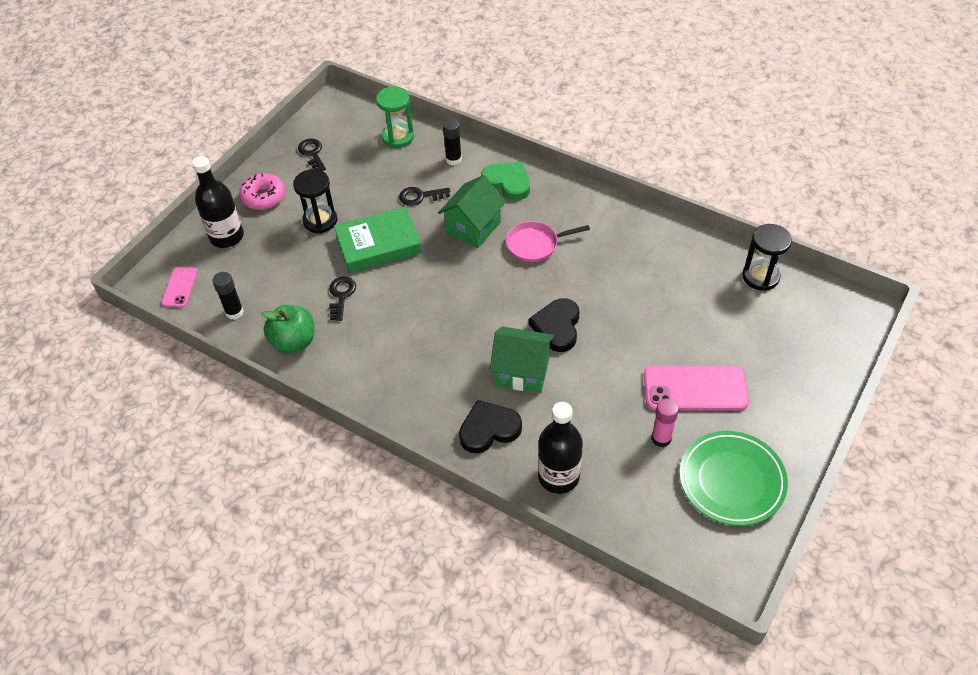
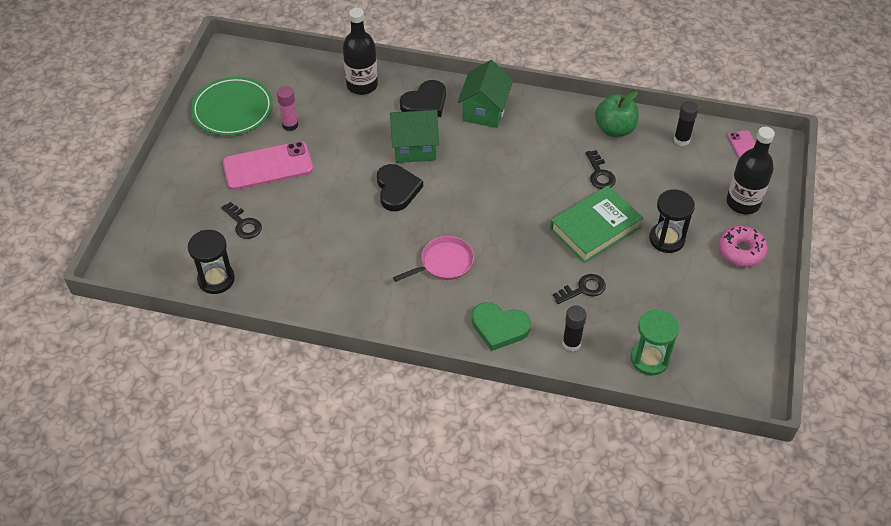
camera: 160 degrees right, 0 degrees up
(312, 153) = (729, 314): black key -> black key (243, 224)
(473, 227) = (512, 267): green house -> green house (484, 111)

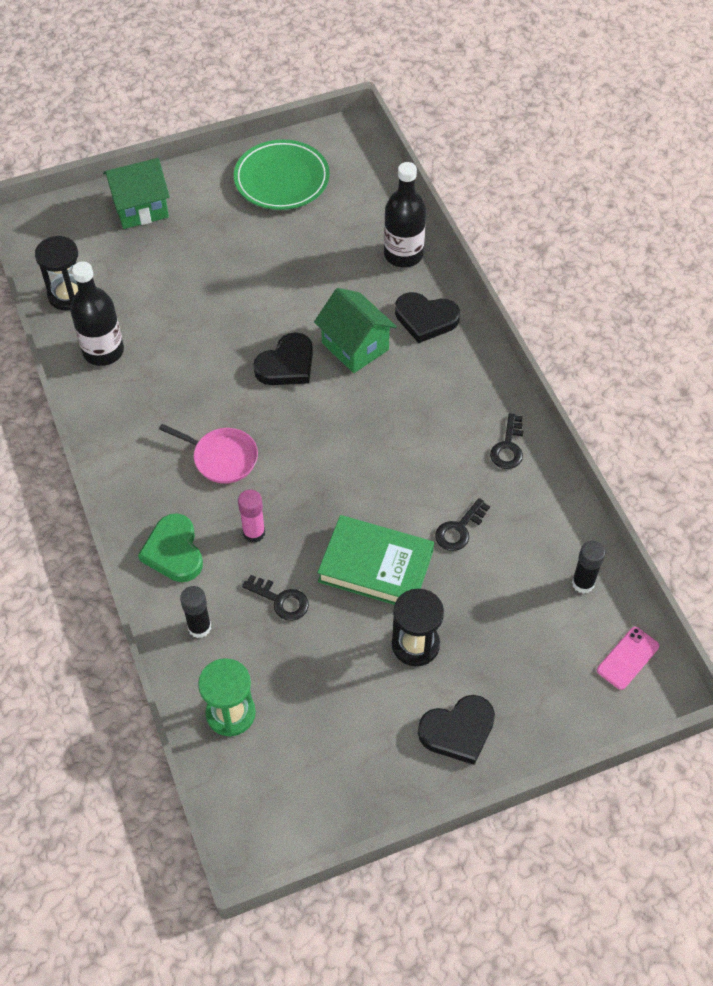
camera: 55 degrees right, 5 degrees up
(243, 224) = (148, 274): black key -> black key (508, 447)
(268, 166) = (233, 248): pink phone -> none
(290, 125) = (299, 232): pink glue stick -> pink glue stick (254, 533)
(484, 111) = (460, 375): green house -> green house (140, 208)
(615, 129) = (541, 508): green apple -> none
(741, 251) = (458, 731): pink donut -> black heart
(743, 203) = (536, 697): black bottle -> black bottle (103, 351)

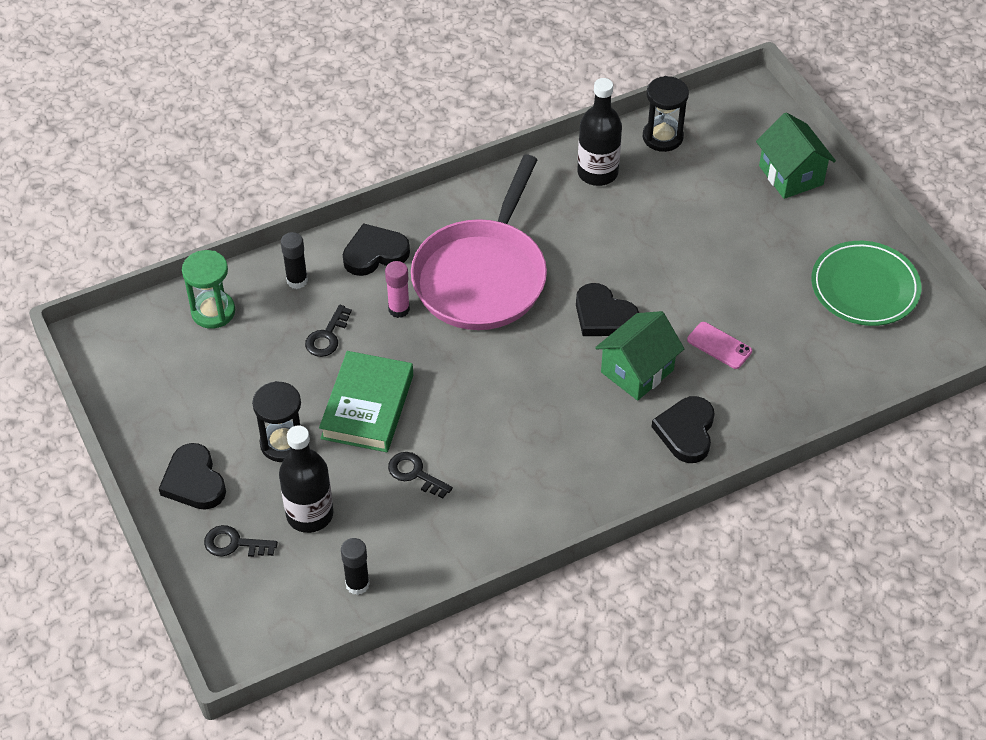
camera: 85 degrees right, 5 degrees down
(174, 551) = (375, 253): green heart -> black heart
(222, 458) = (482, 276): pink pan -> pink pan, size x2.14
(403, 254) = (777, 406): black bottle -> black bottle (309, 514)
(508, 447) = (522, 514): black key -> black key (234, 544)
(628, 658) = (271, 624): pink phone -> pink phone (719, 346)

